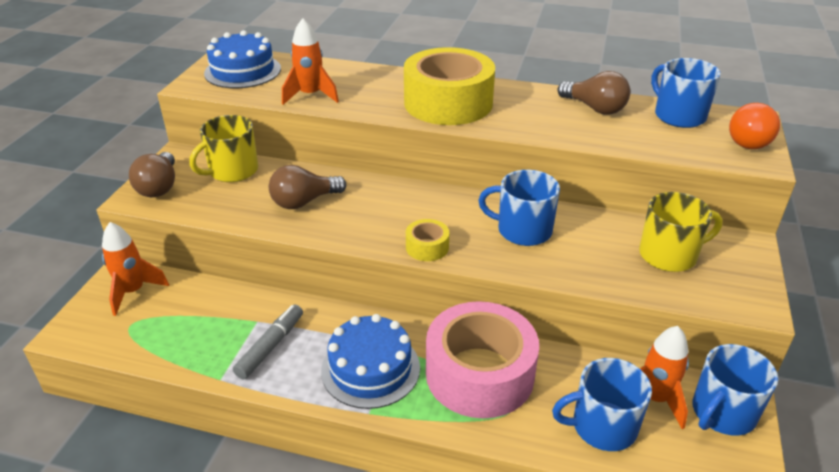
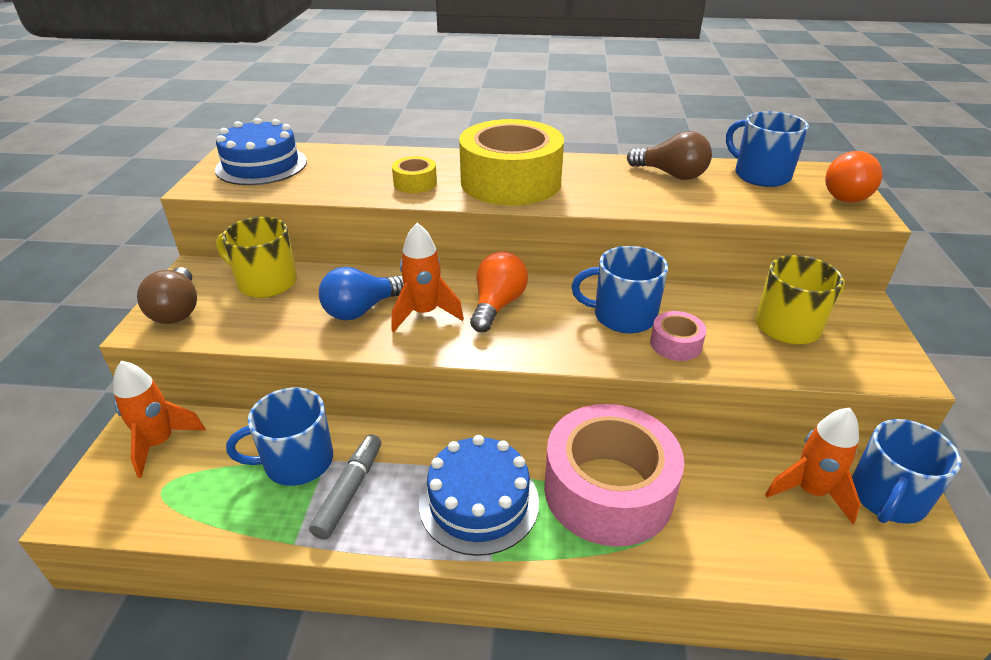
camera: 10 degrees left, 0 degrees up
(232, 171) = (265, 282): yellow mug -> yellow mug turned 75 degrees clockwise
(304, 202) = (361, 310): brown light bulb -> blue light bulb
(310, 96) = (350, 186): orange rocket -> orange rocket (424, 313)
(417, 210) = (497, 305): none -> orange light bulb
(427, 247) = (521, 347): yellow tape -> yellow tape (415, 183)
(560, 259) = (675, 344): none -> pink tape
(602, 426) = (766, 534): blue mug -> blue mug (296, 461)

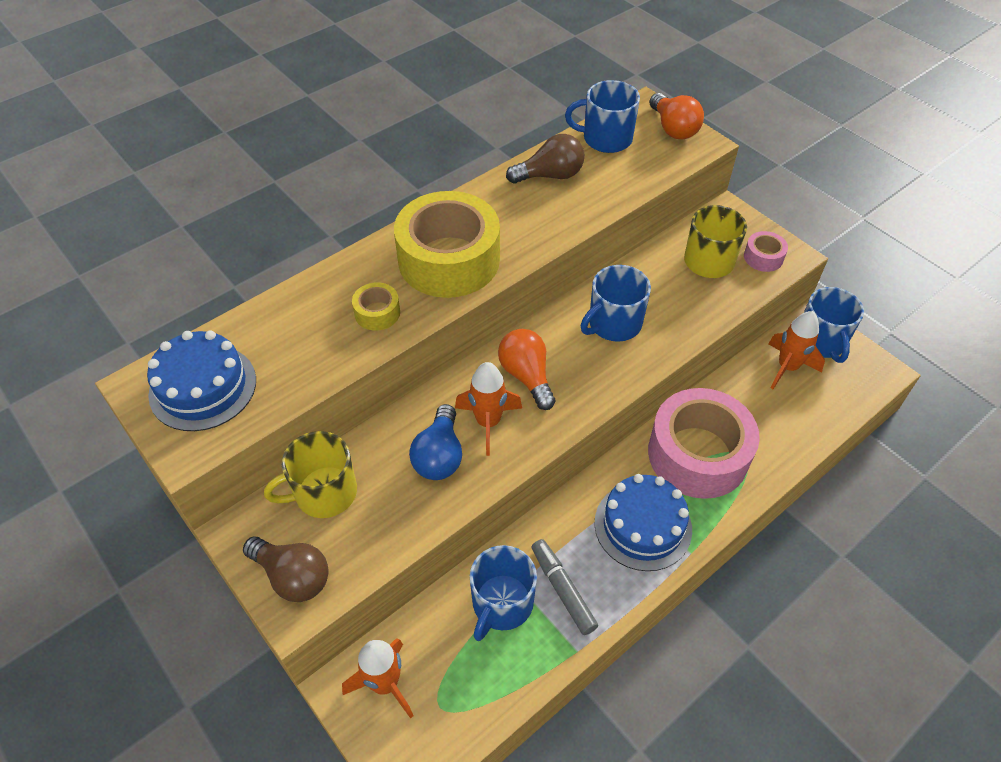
camera: 45 degrees left, 15 degrees up
(675, 344) = (667, 324): pink tape -> pink tape (763, 257)

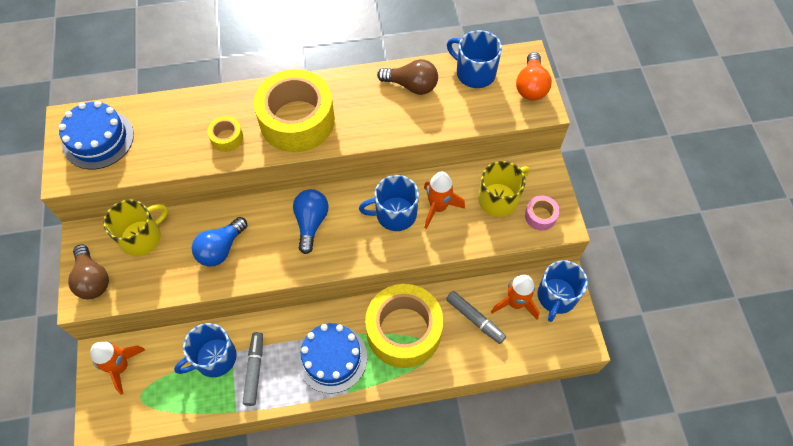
camera: 30 degrees right, 10 degrees up
(324, 493) = (142, 237): yellow mug -> yellow mug turned 135 degrees clockwise
(488, 422) = (265, 242): orange rocket -> orange rocket (438, 207)
(527, 376) = (311, 223): orange light bulb -> blue light bulb
(698, 454) = (404, 331): pink tape -> yellow tape
(761, 403) = (475, 319): none -> grey marker

